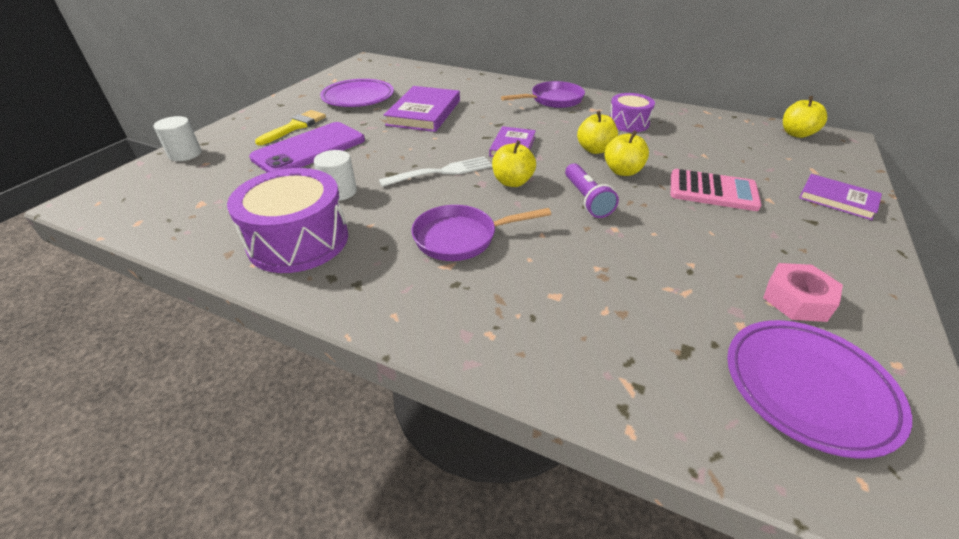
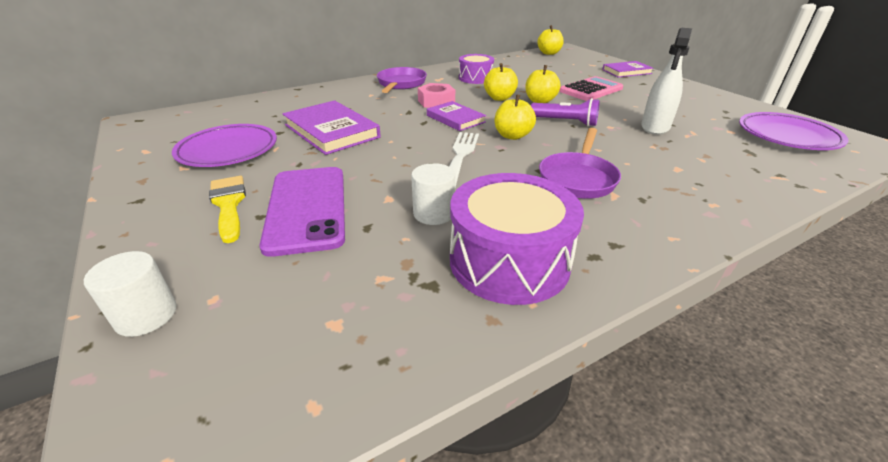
camera: 55 degrees left, 5 degrees down
(659, 259) = (655, 127): none -> white spray bottle
(796, 300) = (713, 112): pink nut -> pink nut (436, 102)

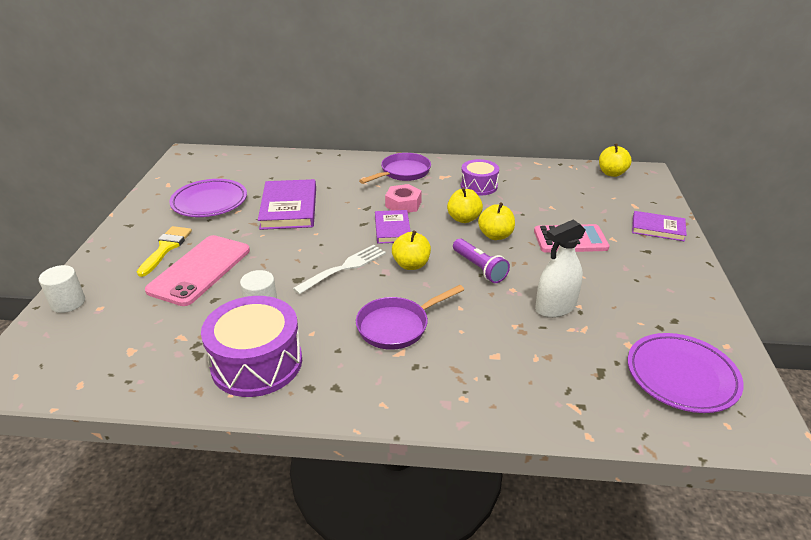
camera: 35 degrees right, 0 degrees up
(307, 208) = (200, 270): purple phone -> pink phone

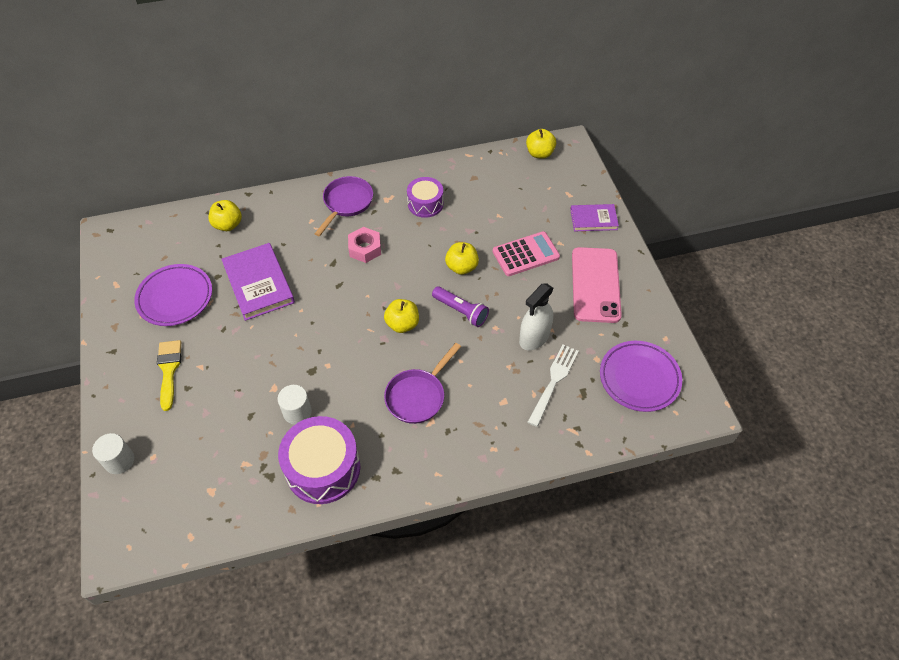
camera: 20 degrees left, 20 degrees up
(200, 270) = (218, 386): pink phone -> pink phone (595, 285)
(343, 268) = (346, 346): white fork -> white fork (553, 382)
(392, 229) = (368, 284): purple book -> none
(463, 219) = (427, 253): yellow apple -> yellow apple (228, 225)

